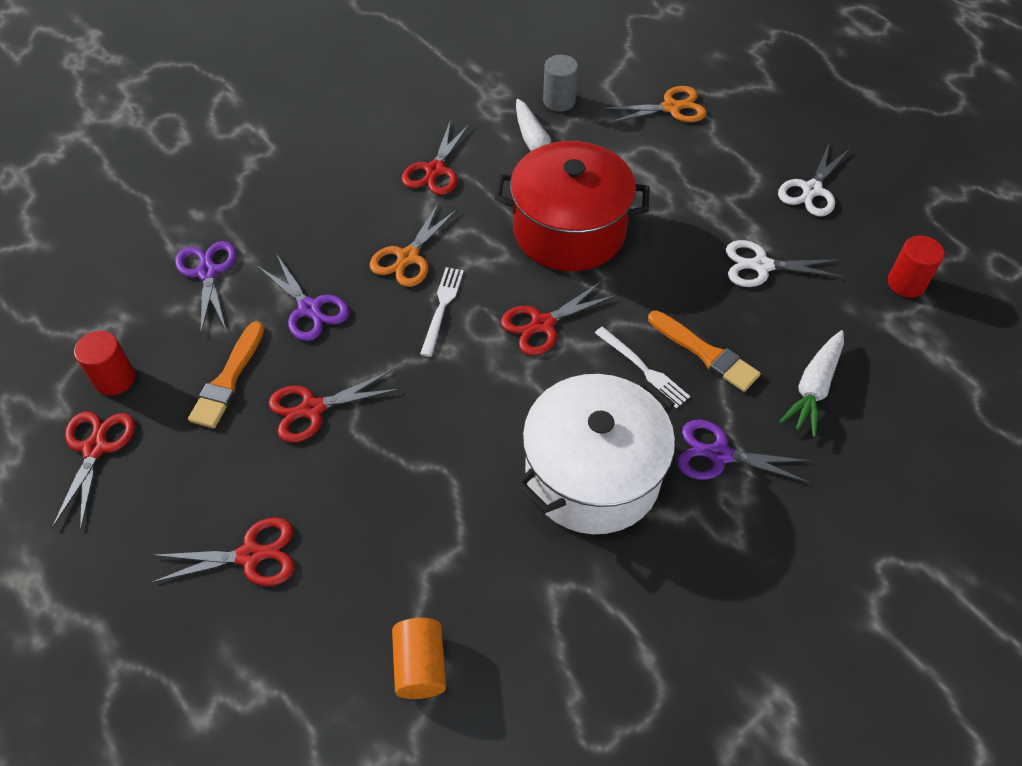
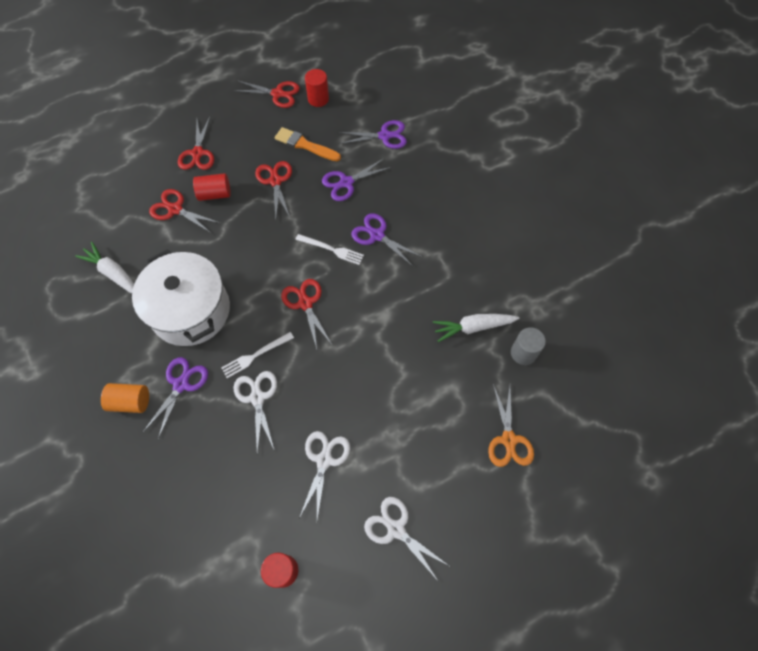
camera: 100 degrees right, 10 degrees up
(349, 499) = (215, 194): none -> red cylinder
(408, 257) = (377, 235): orange scissors -> purple scissors
(420, 666) = (116, 216): orange cylinder -> orange cylinder (130, 402)
(435, 170) = (455, 259): red scissors -> red scissors (175, 209)
(569, 230) = (383, 334): red pot -> none
(705, 353) = (257, 397): orange brush -> white scissors
(813, 388) = (210, 461): white carrot -> white carrot (113, 273)

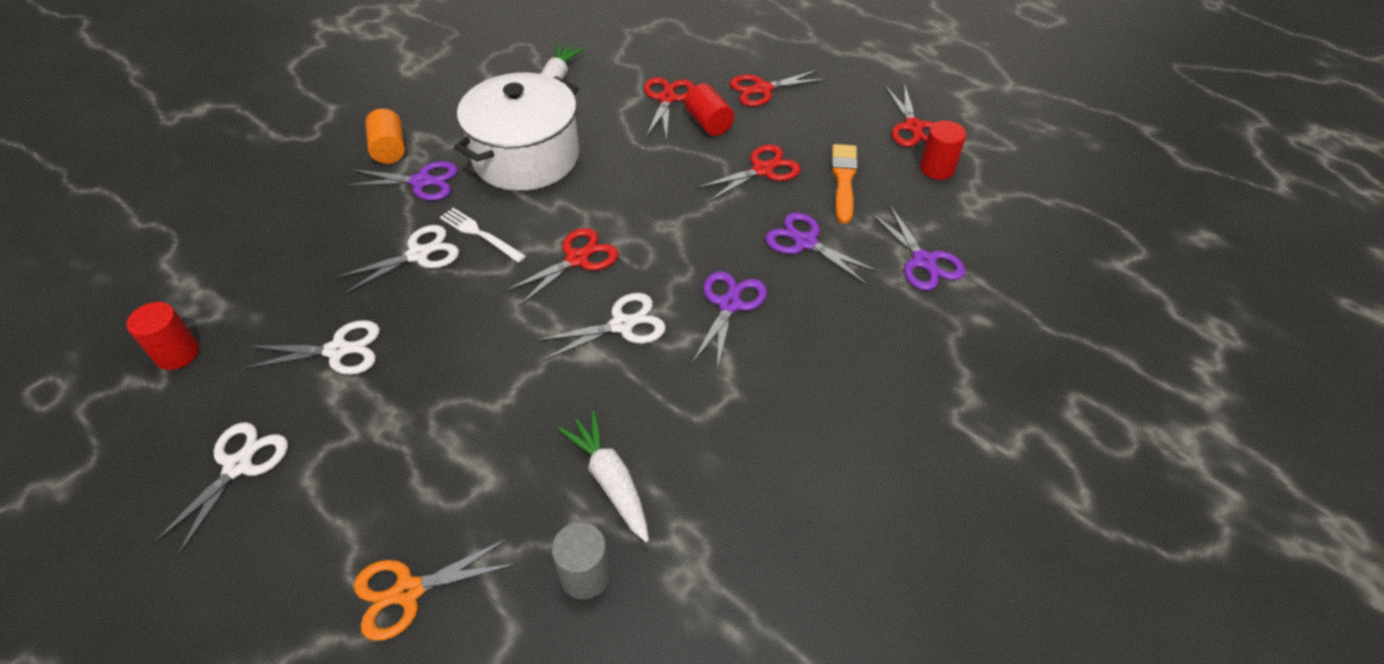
camera: 70 degrees right, 15 degrees down
(332, 249) = (678, 260): white fork -> none
(370, 293) = (622, 325): none -> white scissors

